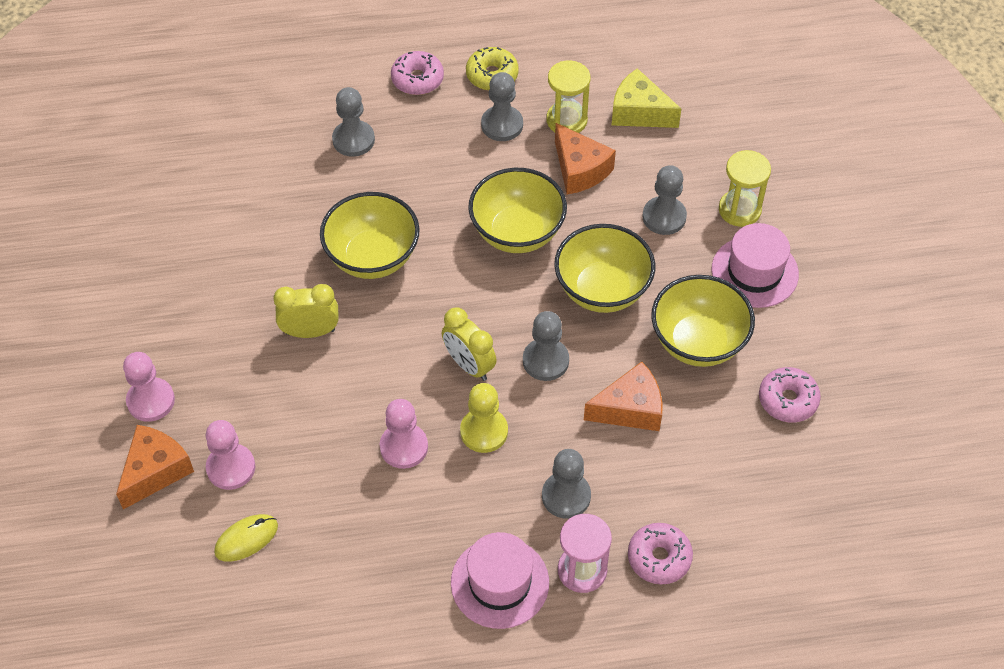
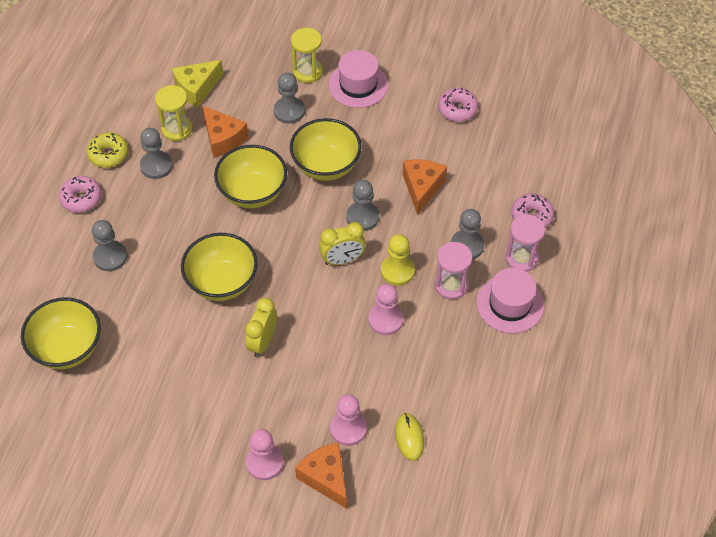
camera: 65 degrees left, 0 degrees up
(494, 501) = (451, 285): none -> pink hourglass
(579, 170) = (223, 139): orange cheese -> orange cheese turned 60 degrees clockwise
(698, 342) = (393, 134): yellow bowl -> yellow bowl (67, 348)

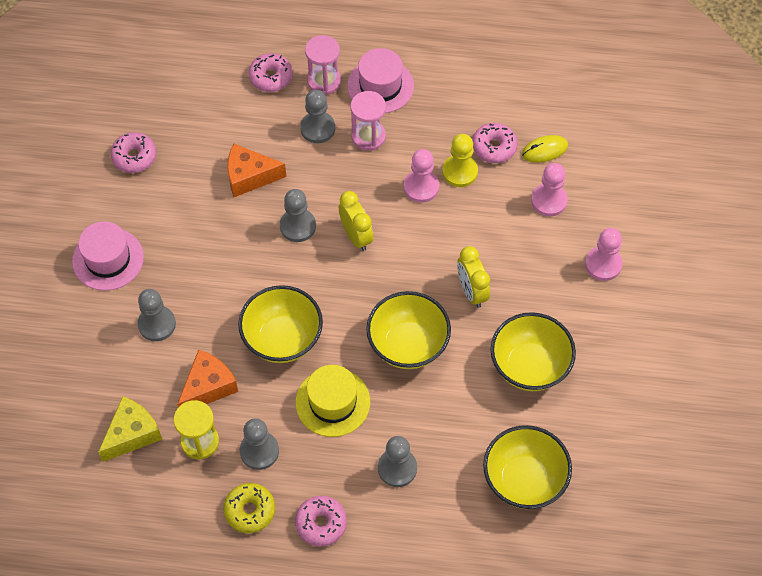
camera: 100 degrees left, 5 degrees up
(184, 220) = (332, 402): none -> yellow hat
(196, 88) = (132, 434): yellow cheese -> yellow cheese turned 90 degrees counterclockwise
(263, 342) = (471, 291): yellow clock -> yellow clock turned 60 degrees clockwise
(307, 72) = (92, 316): yellow hourglass -> none
(326, 166) = (233, 272): yellow bowl -> yellow bowl (529, 366)
(326, 478) = (604, 211): orange cheese -> none
(397, 271) = (360, 185): yellow pawn -> yellow pawn (460, 172)
(420, 391) = (494, 147): none -> pink donut

